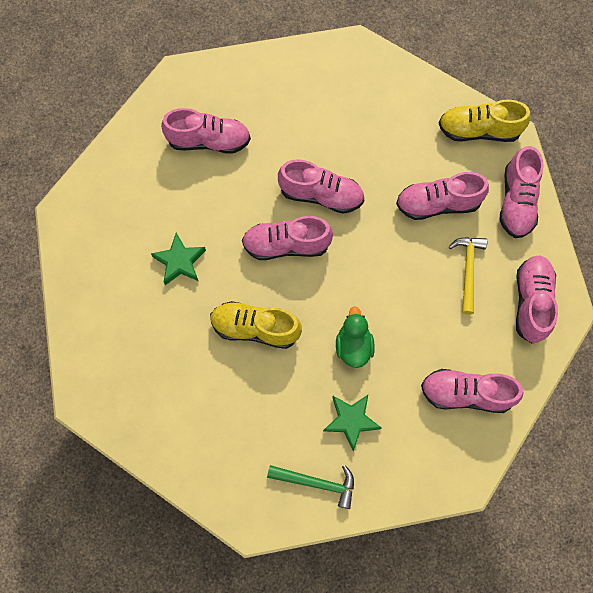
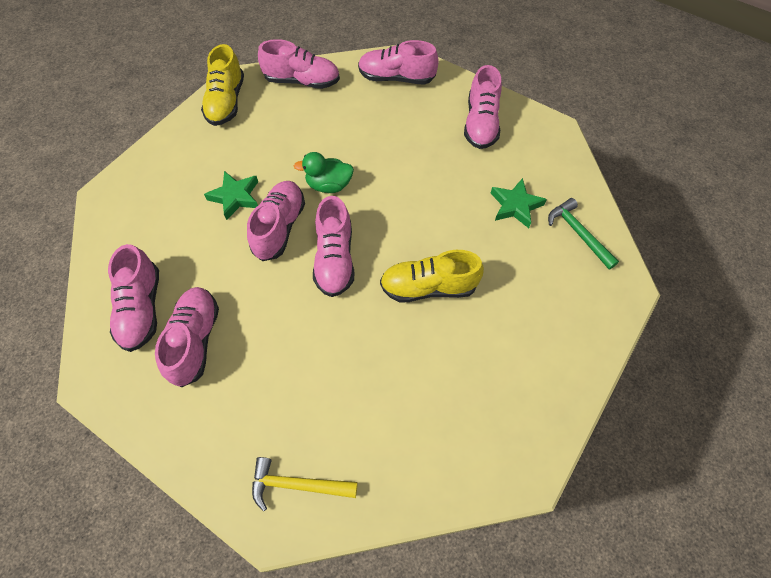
camera: 90 degrees left, 10 degrees down
(179, 261) = (350, 368): green star -> green star (235, 197)
(255, 328) = (428, 287): yellow shoe -> yellow shoe turned 75 degrees clockwise
(317, 483) = (578, 233): green hammer -> green hammer turned 45 degrees counterclockwise
(353, 346) = (443, 203): green duck -> green duck (329, 185)
(438, 204) = (299, 134): pink shoe -> pink shoe (142, 309)
(468, 270) = (366, 117): yellow hammer -> yellow hammer (297, 484)

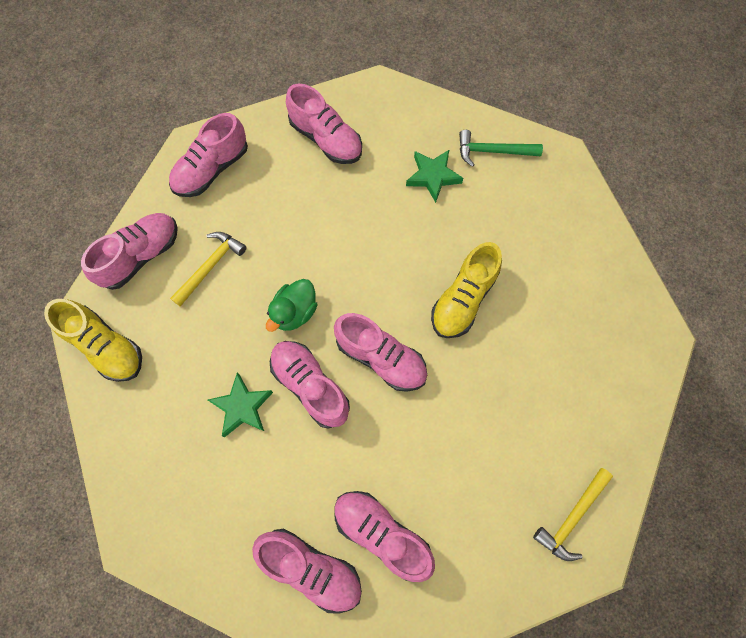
camera: 55 degrees left, 10 degrees up
(324, 120) = (210, 266): none -> yellow hammer

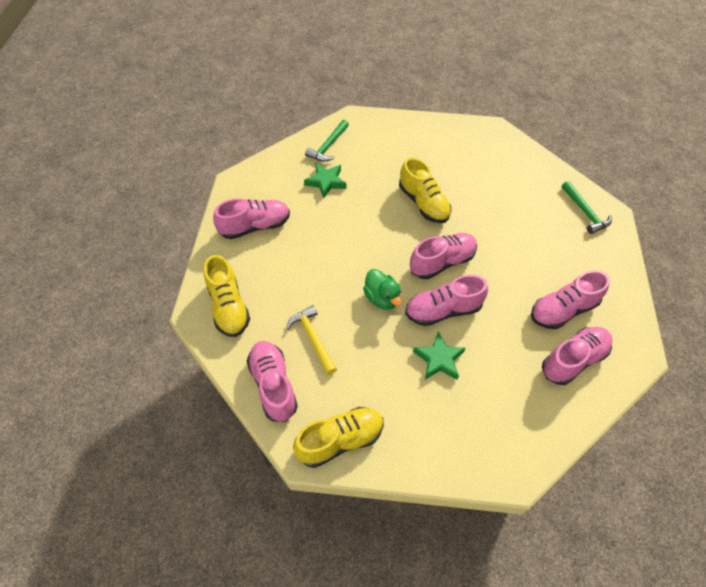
camera: 65 degrees left, 15 degrees down
(212, 169) = (228, 306): pink shoe -> yellow shoe
(572, 517) = (585, 212): yellow hammer -> green hammer

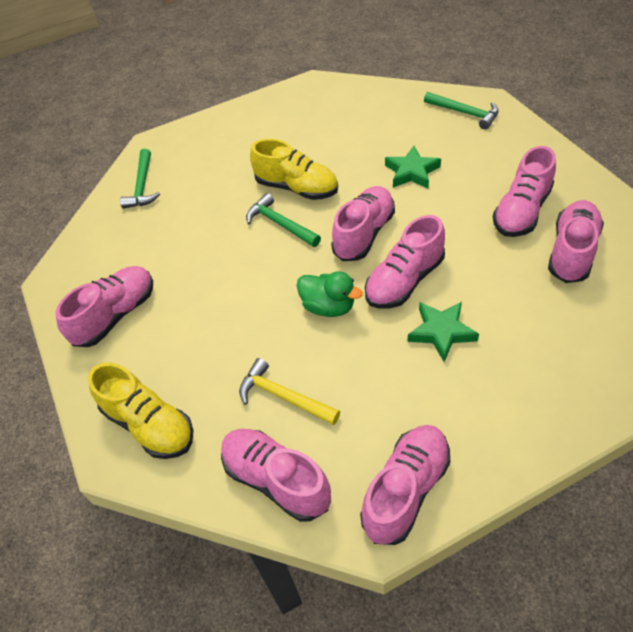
camera: 25 degrees left, 5 degrees down
(326, 182) = (168, 223): green star -> green star (411, 172)
(340, 440) = (406, 490): yellow shoe -> pink shoe
(394, 223) = (280, 224): none -> green hammer

